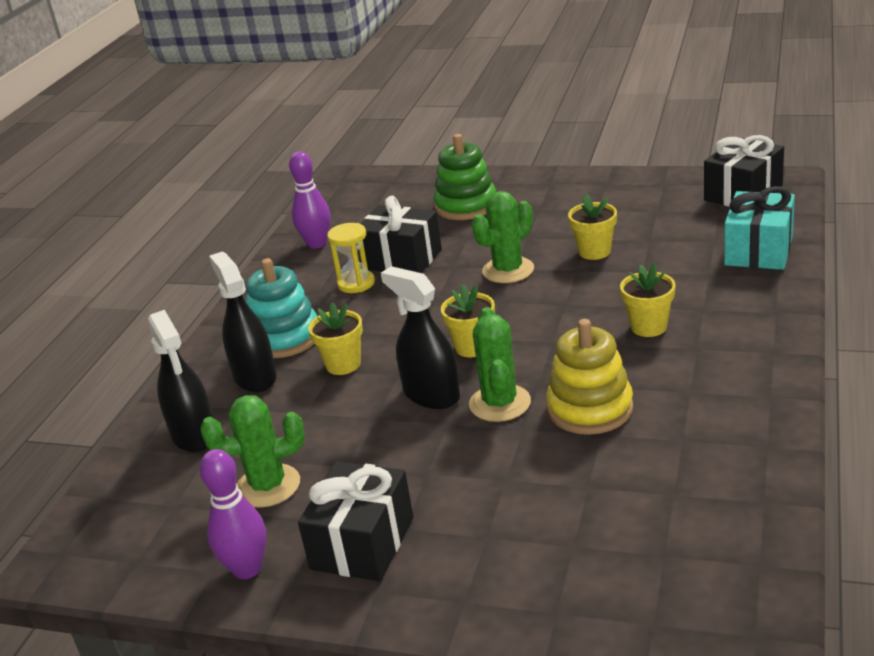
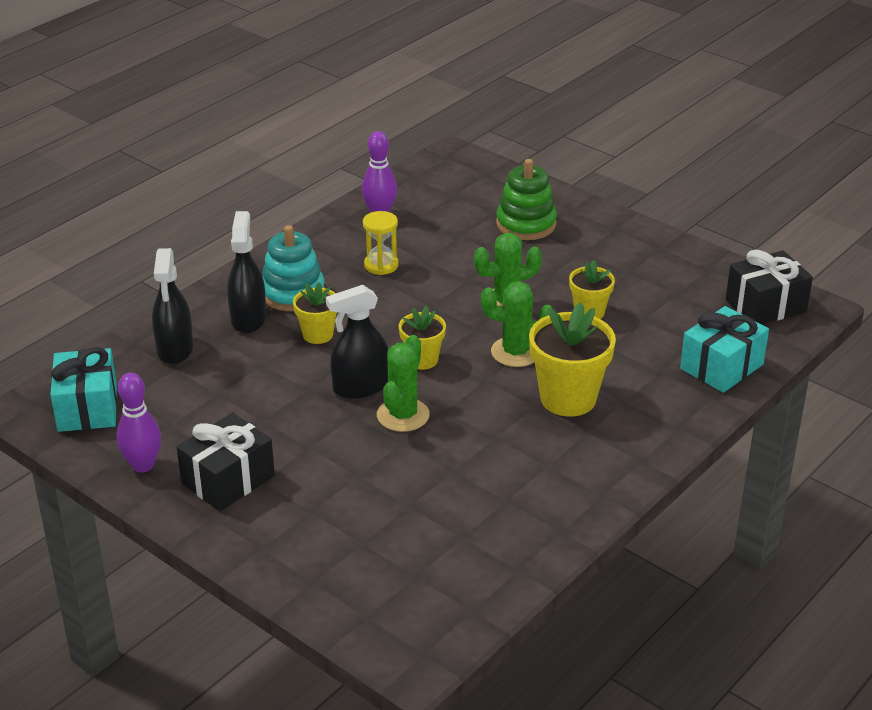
camera: 20 degrees right, 5 degrees up
(132, 534) = (87, 408): none -> turquoise gift
(268, 486) = (197, 411): green cactus -> green cactus (516, 352)
(401, 259) = (433, 256): black gift -> none
(431, 395) = (360, 387): black spray bottle -> black spray bottle turned 90 degrees counterclockwise
(590, 409) = (463, 447): yellow stacking toy -> none
(648, 327) = (568, 398): yellow flower pot -> yellow flower pot, size x1.75

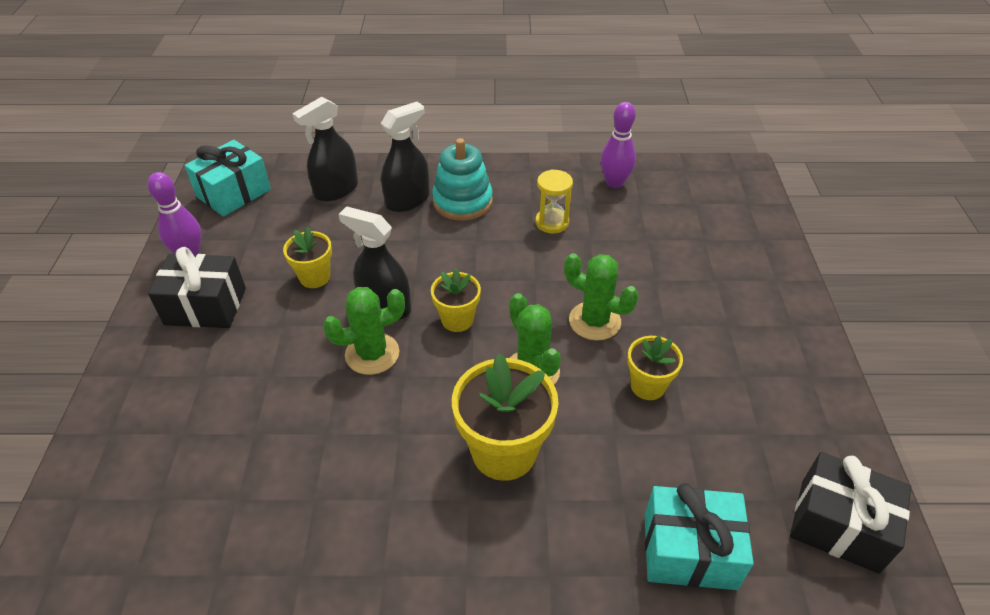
camera: 50 degrees right, 10 degrees up
(318, 334) = (427, 244): yellow flower pot -> yellow flower pot (315, 277)
(526, 224) = (716, 266): green stacking toy -> none

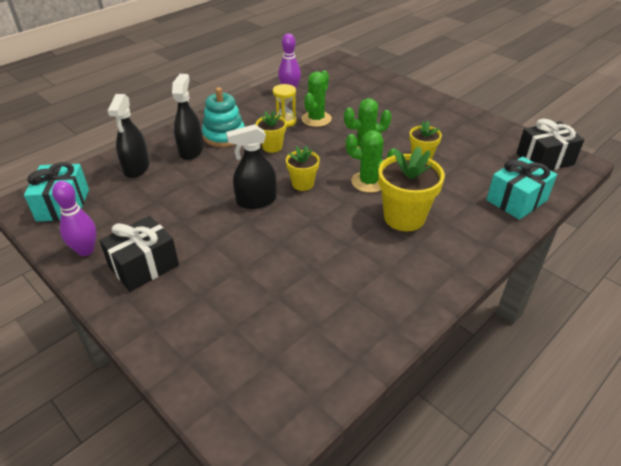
camera: 45 degrees left, 5 degrees down
(315, 277) = (193, 212): yellow flower pot -> yellow flower pot (272, 147)
(372, 354) = (282, 223): green cactus -> green cactus (316, 119)

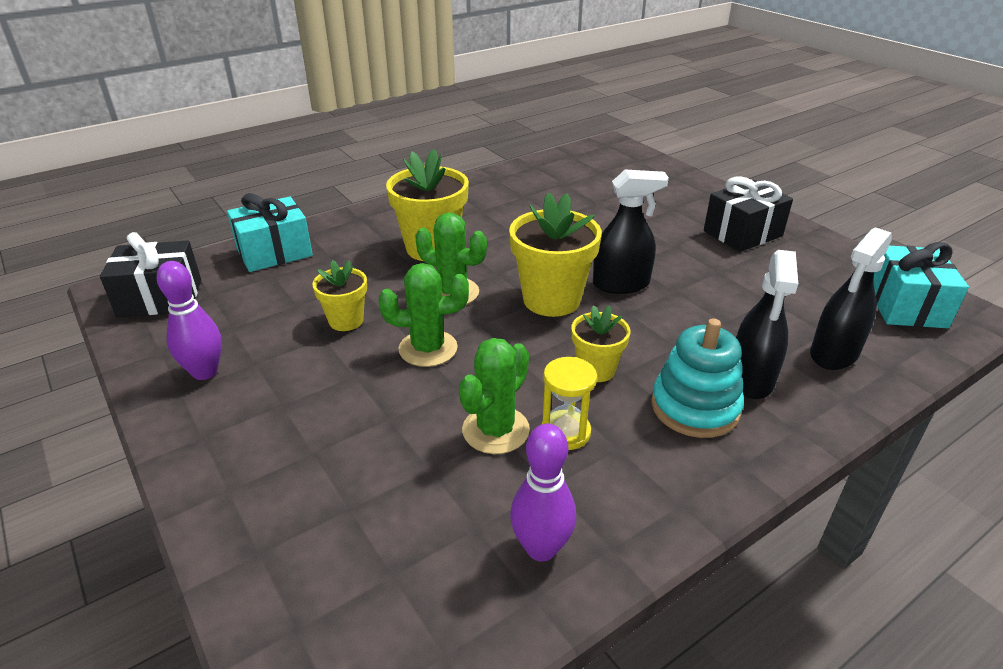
camera: 170 degrees left, 5 degrees down
(86, 250) = (822, 252): purple bowling pin -> purple bowling pin (205, 372)
(136, 168) = (834, 354): black spray bottle -> black spray bottle turned 150 degrees counterclockwise
(302, 184) = (551, 300): yellow flower pot -> yellow flower pot, size x1.75

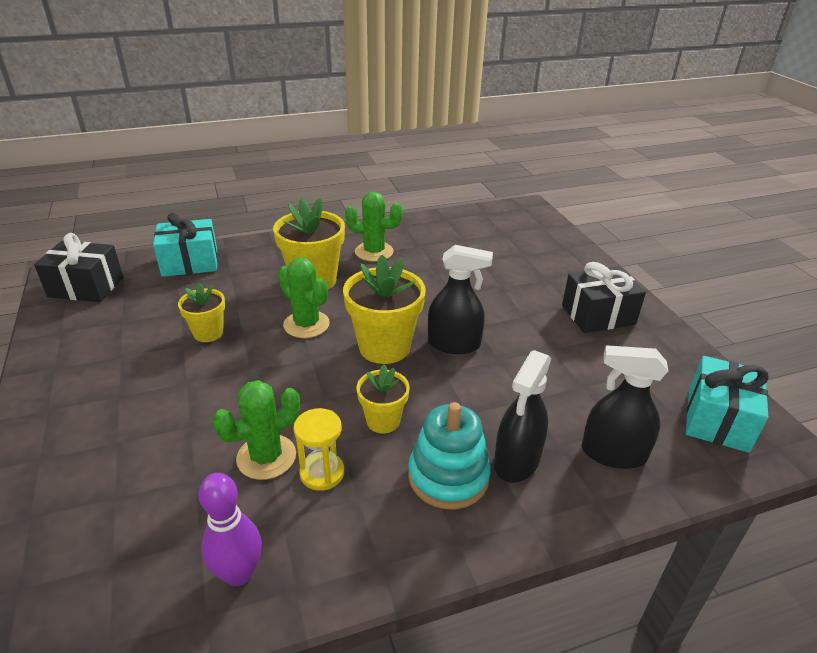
camera: 15 degrees right, 0 degrees up
(205, 372) = (81, 356): purple bowling pin -> none
(428, 348) = (256, 371): green cactus -> green cactus (374, 252)
(834, 354) = (613, 453): black spray bottle -> black spray bottle turned 45 degrees clockwise

